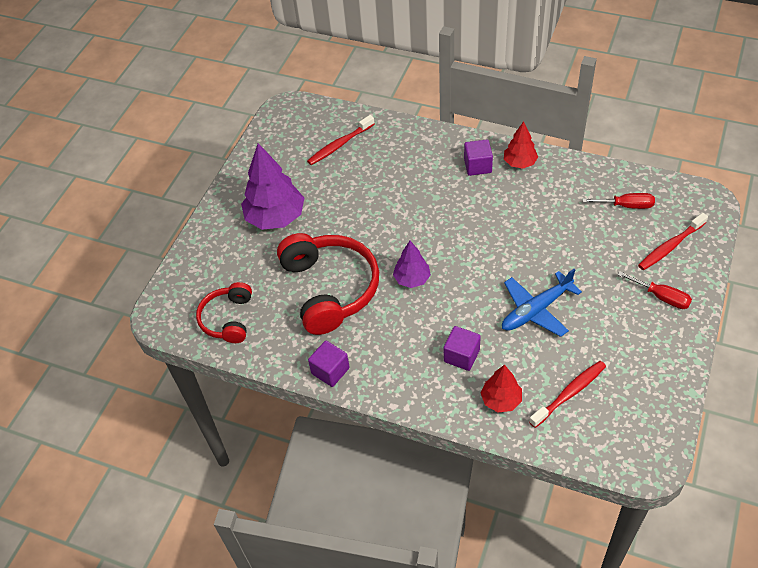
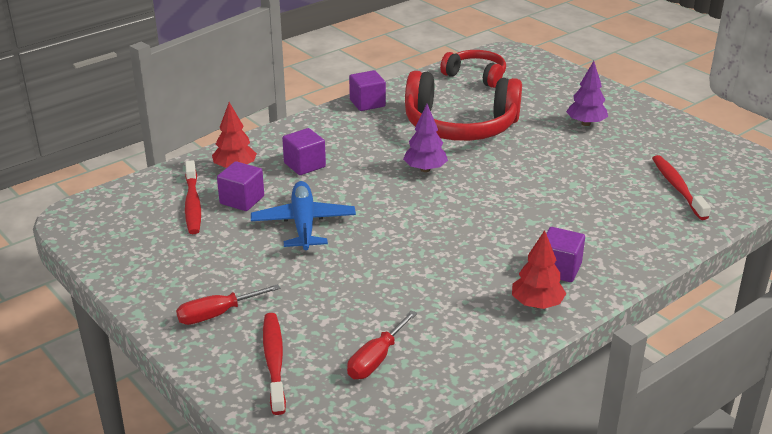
camera: 115 degrees right, 20 degrees down
(275, 217) = (586, 123): purple tree -> purple tree, size x0.56
(539, 365) = (242, 200): none -> purple cube

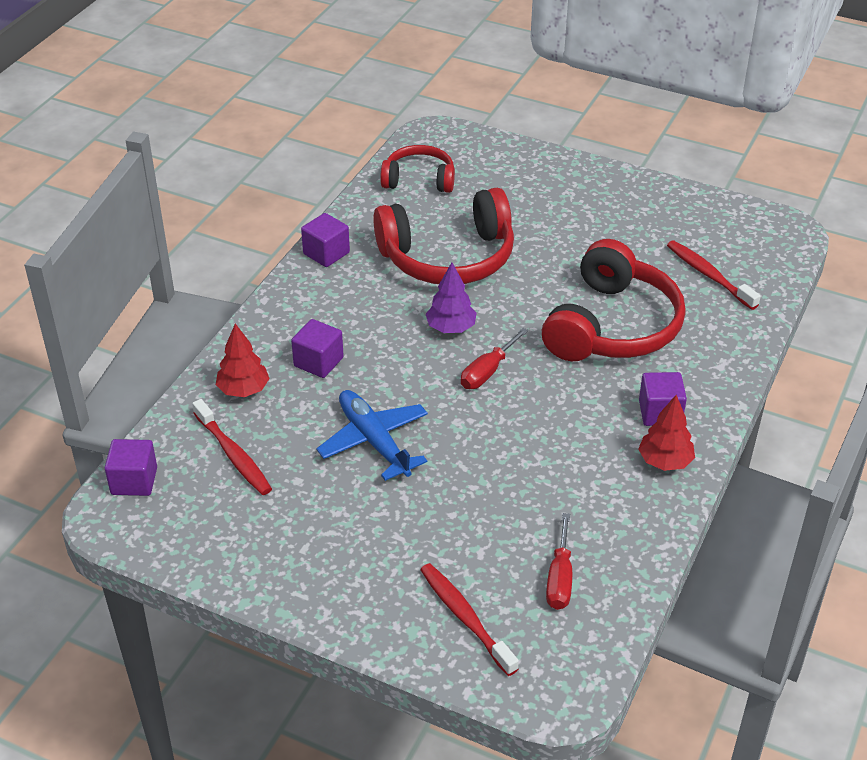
camera: 25 degrees left, 10 degrees up
(217, 314) = (367, 584): red screwdriver -> red screwdriver (487, 372)
(242, 200) = (284, 431): purple cube -> purple cube (134, 481)
(563, 201) = (613, 326): none -> red headphones
(586, 123) = (574, 216): purple tree -> none

